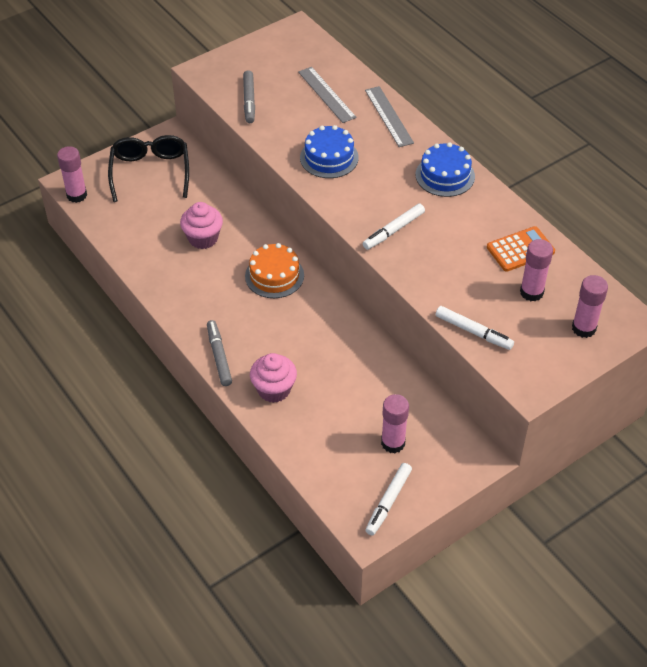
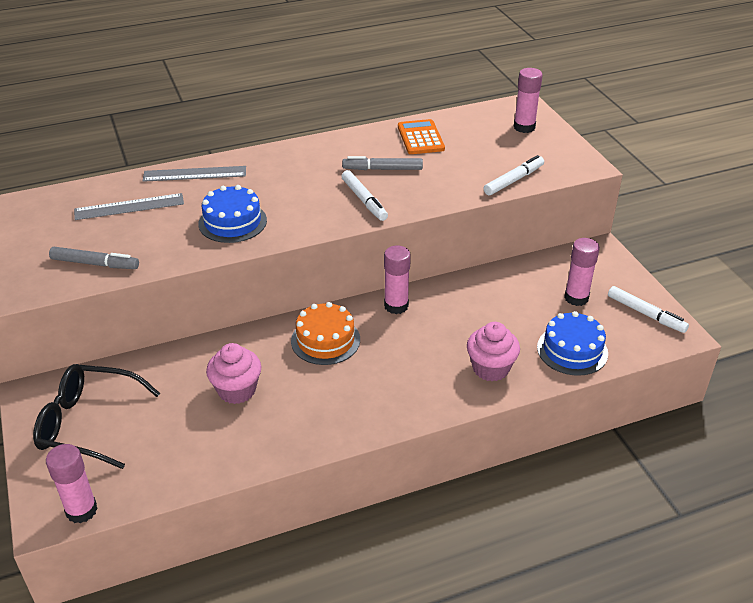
camera: 75 degrees left, 10 degrees down
(219, 356) = (430, 405): grey marker -> grey marker (383, 169)
(445, 175) = (303, 158): blue cake -> blue cake (572, 350)
(531, 292) = (475, 143): pink glue stick -> pink glue stick (396, 306)

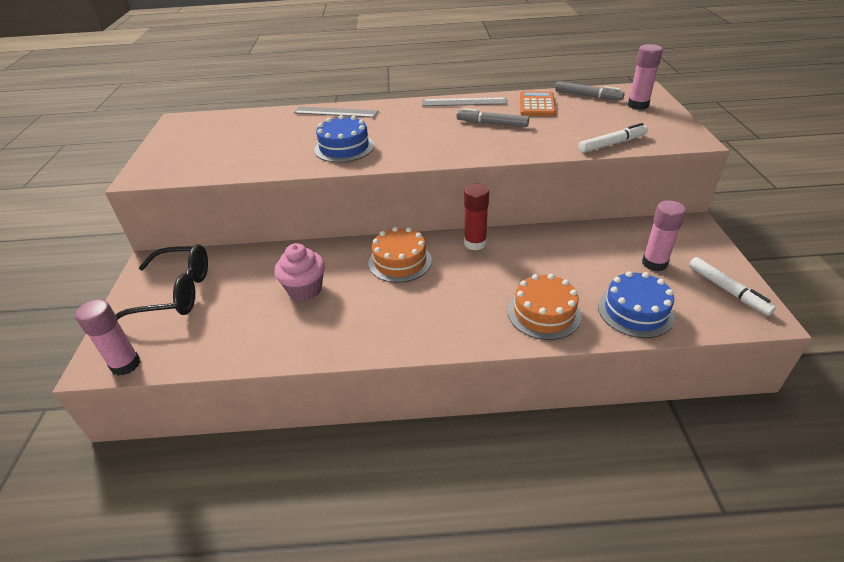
camera: 20 degrees right, 0 degrees up
(88, 423) = (176, 293): black glasses -> black glasses turned 150 degrees clockwise
(95, 264) = (219, 164): grey marker -> grey marker (587, 96)
(129, 207) = (272, 128): grey ruler -> grey ruler (464, 102)
(364, 200) = (464, 144): white marker -> none
(396, 306) = (475, 243): pink glue stick -> red glue stick
(490, 368) = (544, 313): pink cupcake -> orange cake

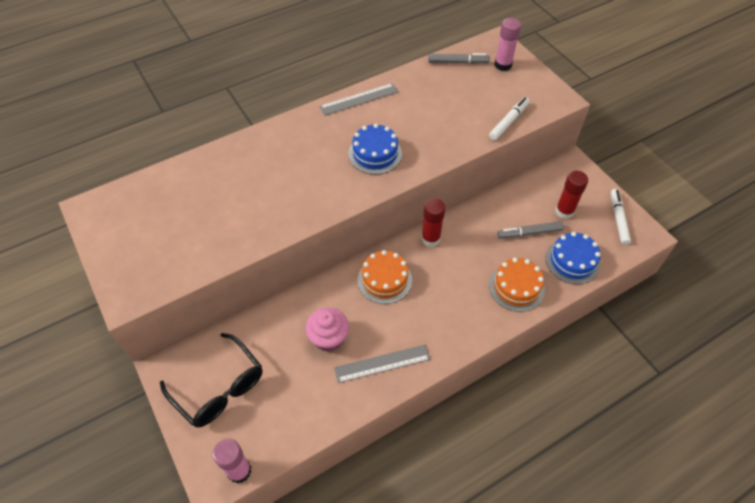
camera: 30 degrees left, 15 degrees up
(176, 293) = (219, 388): black glasses -> black glasses turned 75 degrees clockwise
(335, 112) = (248, 148): grey ruler -> grey ruler (382, 363)
(344, 147) = (295, 195): blue cake -> blue cake (375, 154)
(492, 124) = (402, 123): grey marker -> grey marker (529, 233)
(537, 105) = (423, 86): orange calculator -> none
(654, 263) = (564, 211): pink glue stick -> red glue stick
(727, 290) = (618, 219): white marker -> white marker turned 120 degrees counterclockwise

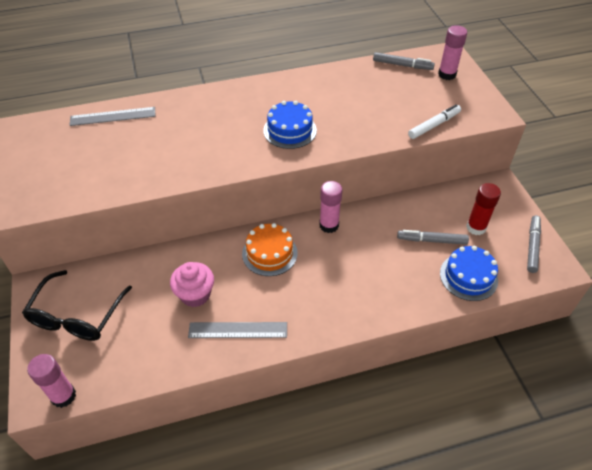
camera: 15 degrees right, 5 degrees down
(219, 388) = (77, 316): black glasses -> black glasses turned 45 degrees clockwise
(359, 99) = (293, 81): grey ruler -> grey ruler (113, 116)
(430, 239) = (329, 225): red glue stick -> pink glue stick
(516, 287) = (400, 289): orange cake -> none
(618, 219) = (532, 246): white marker -> grey marker

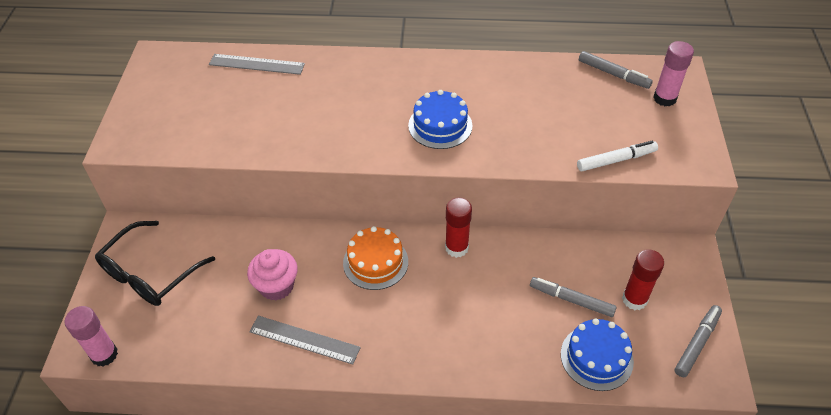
camera: 20 degrees right, 0 degrees up
(329, 225) = (456, 248): pink glue stick -> red glue stick

